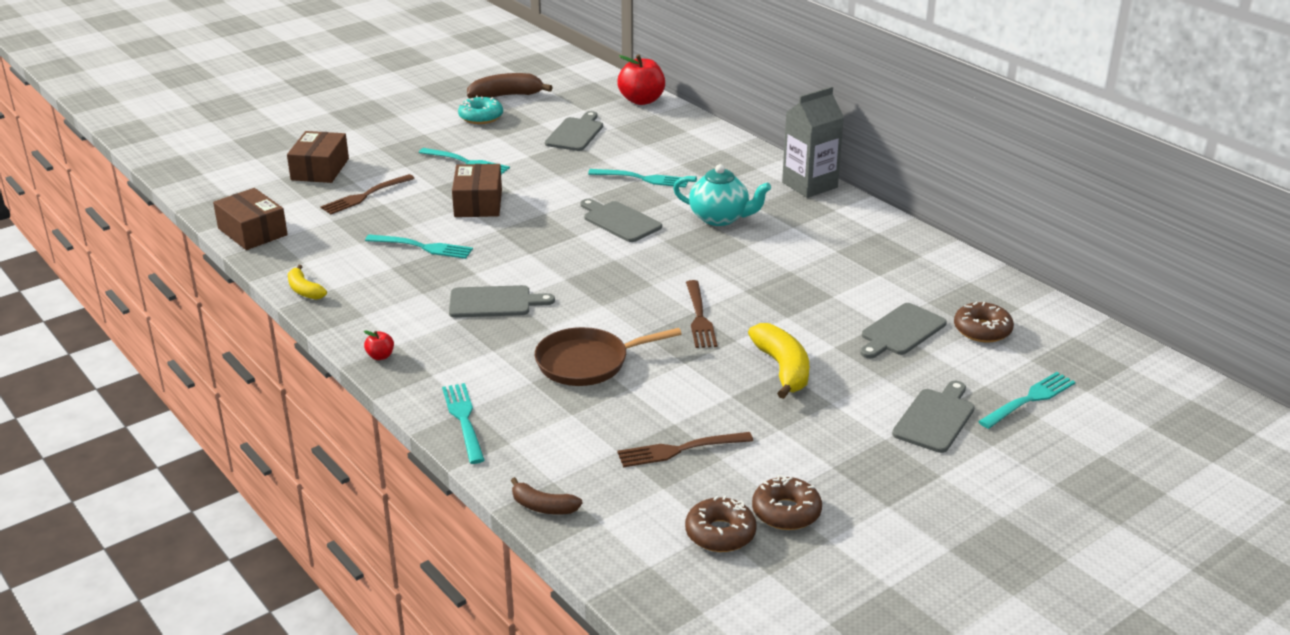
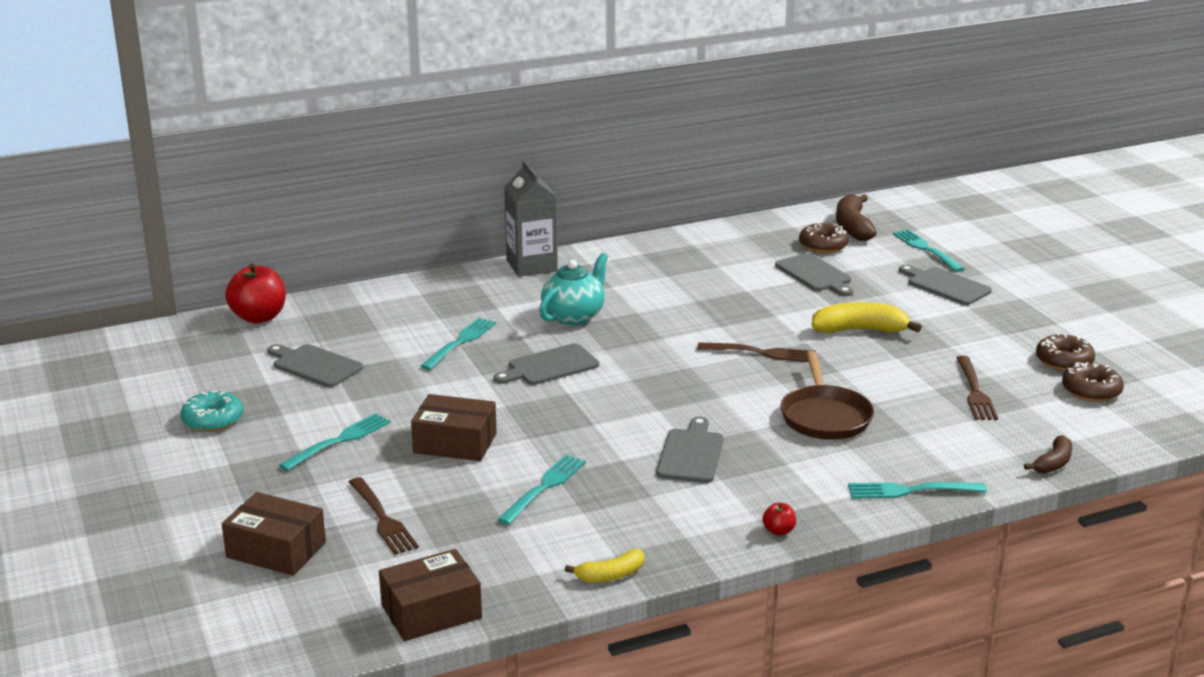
camera: 75 degrees left, 5 degrees down
(505, 96) = (163, 397): brown banana -> brown banana (853, 227)

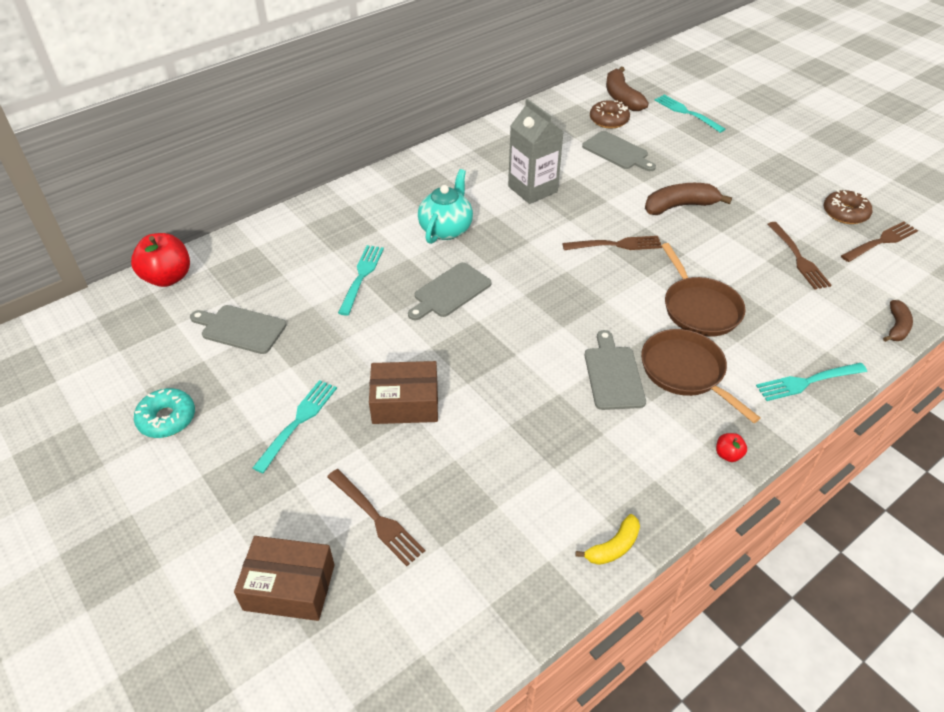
camera: 15 degrees left, 20 degrees up
(431, 612) = (472, 639): brown box -> none
(532, 265) = (387, 177): grey carton -> grey carton (532, 189)
(544, 487) = (507, 443): turquoise fork -> none
(774, 463) = (685, 371): none -> brown pan
(860, 330) = (679, 206): yellow banana -> brown banana
(945, 286) = (719, 148): grey cutting board -> none
(1091, 391) = (881, 241): brown donut -> brown fork

